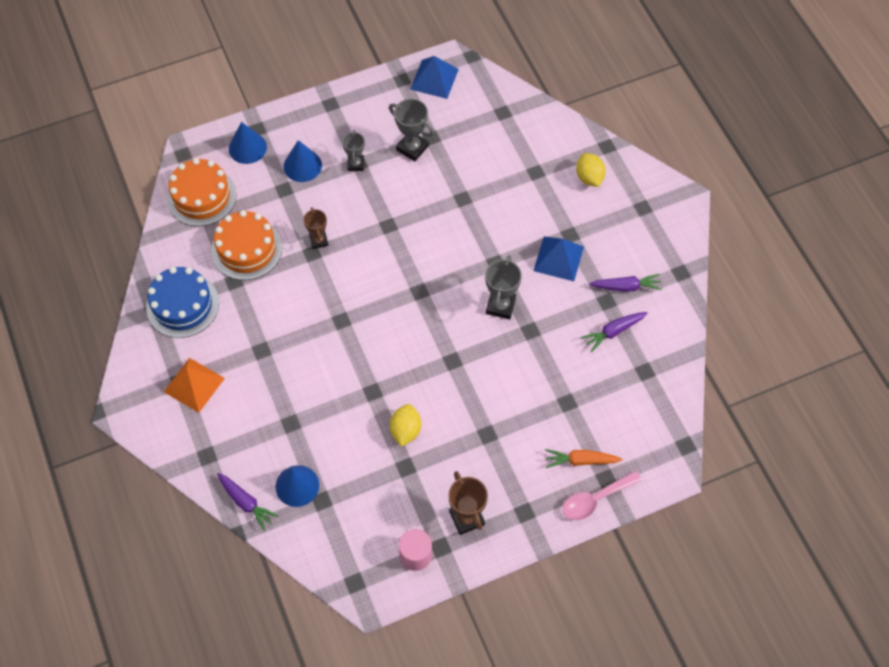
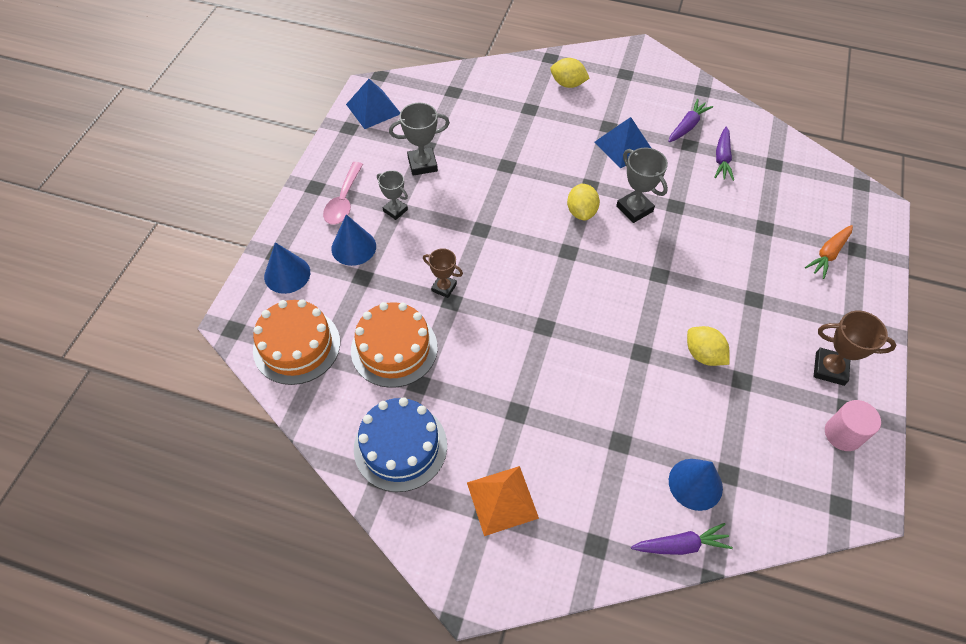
camera: 50 degrees left, 5 degrees down
(464, 274) = (581, 212): none -> yellow lemon
(595, 499) = (873, 269): pink spoon -> pink spoon (343, 201)

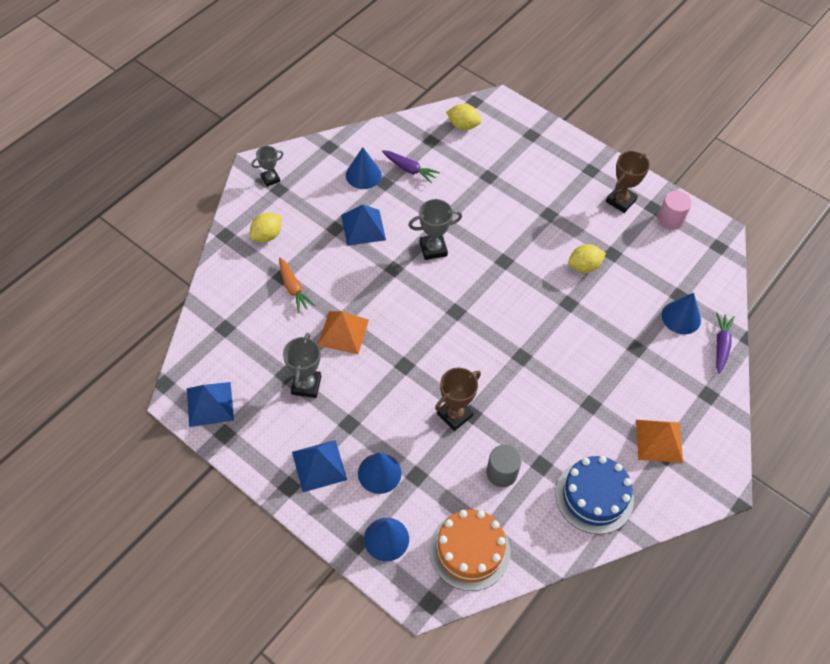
camera: 70 degrees left, 0 degrees up
(343, 201) = (319, 465): pink spoon -> blue pyramid
(394, 348) = (501, 473): orange cake -> grey cylinder
(395, 210) = (351, 425): grey trophy -> grey trophy (270, 179)
(444, 287) = (455, 415): brown trophy -> brown trophy, size x1.50
(493, 171) = (343, 332): none -> orange pyramid
(581, 212) = (419, 286): yellow lemon -> yellow lemon (463, 125)
(687, 126) = (363, 175): purple carrot -> blue cone
(828, 254) = (528, 153): orange carrot -> orange carrot (293, 289)

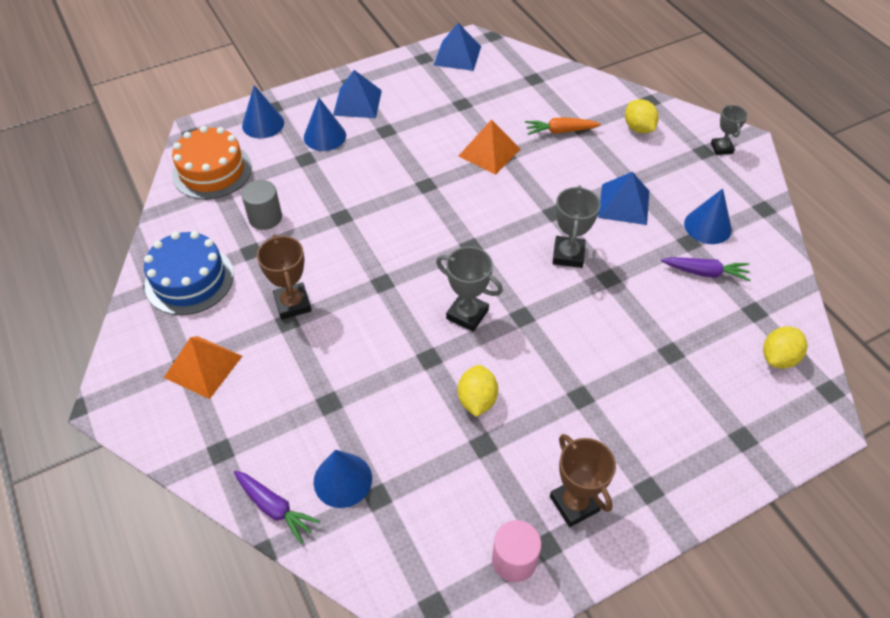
camera: 115 degrees right, 5 degrees down
(306, 385) = (443, 114): grey trophy -> grey trophy (467, 314)
(410, 170) = (705, 272): purple carrot -> purple carrot turned 135 degrees counterclockwise
(455, 415) = (348, 204): brown trophy -> brown trophy (292, 304)

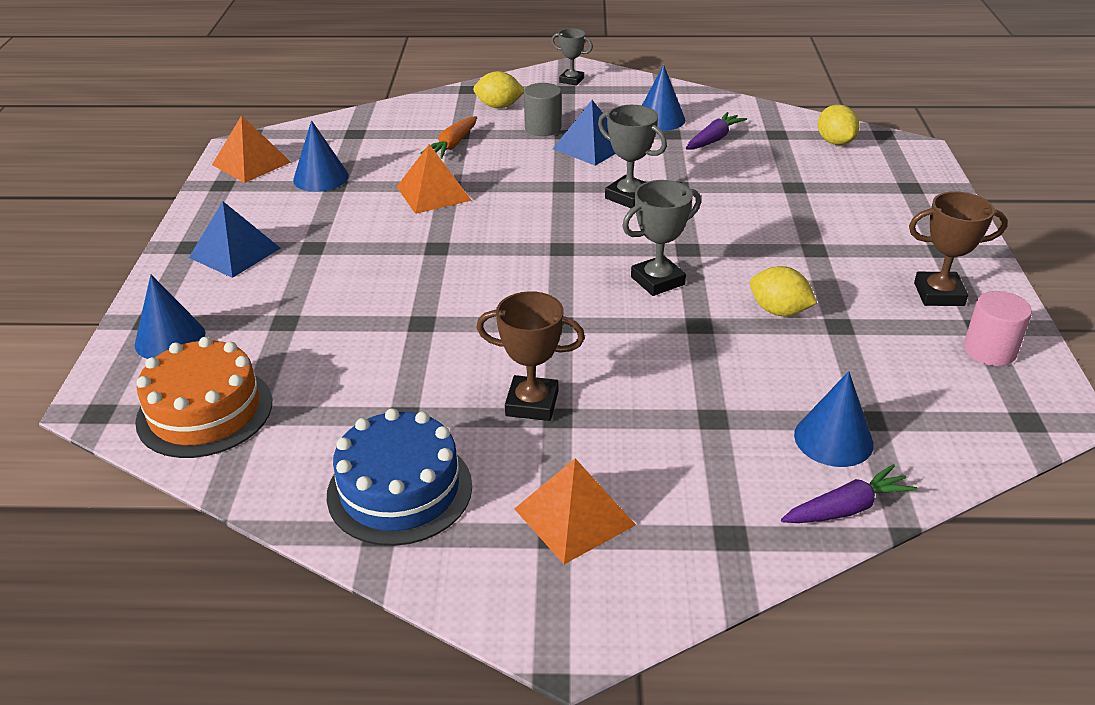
camera: 60 degrees left, 15 degrees down
(265, 218) = (355, 386): grey cylinder -> grey cylinder (543, 128)
(324, 136) = (262, 294): blue cone -> blue cone (321, 178)
(457, 55) = (251, 163): blue pyramid -> orange pyramid

